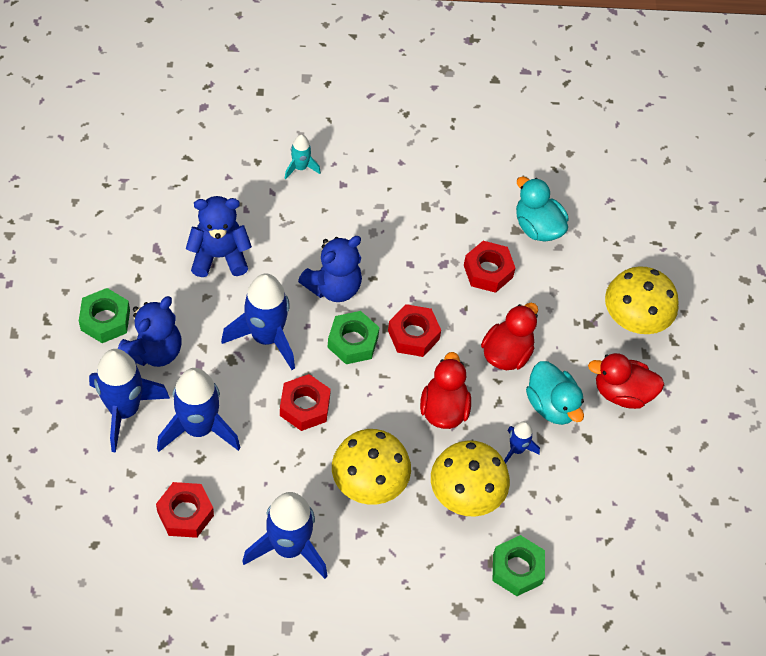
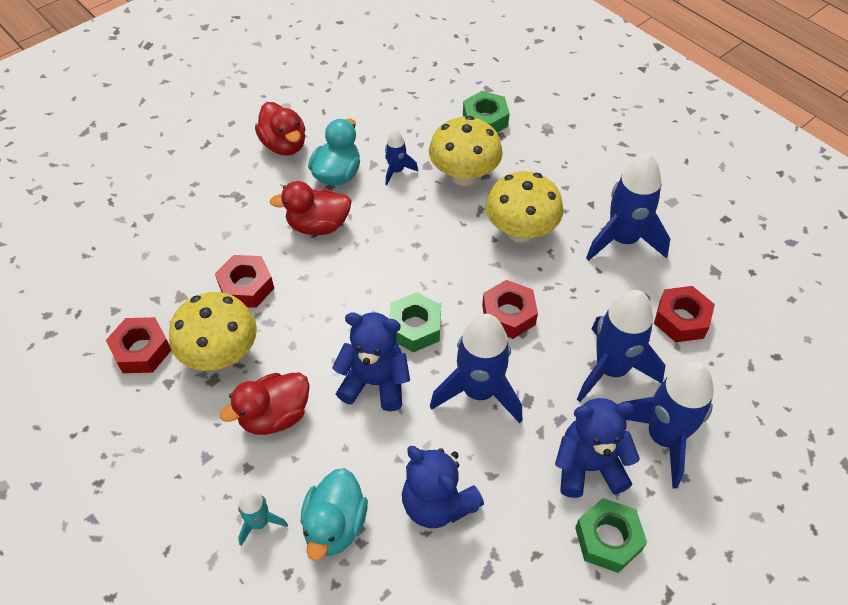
camera: 125 degrees left, 5 degrees down
(413, 335) = (364, 293): red nut -> red nut (141, 350)
(444, 409) = (410, 230): red duck -> red duck (275, 416)
(537, 227) = (163, 284): turquoise duck -> turquoise duck (335, 525)
(634, 319) = (207, 173): yellow mushroom -> yellow mushroom (221, 354)

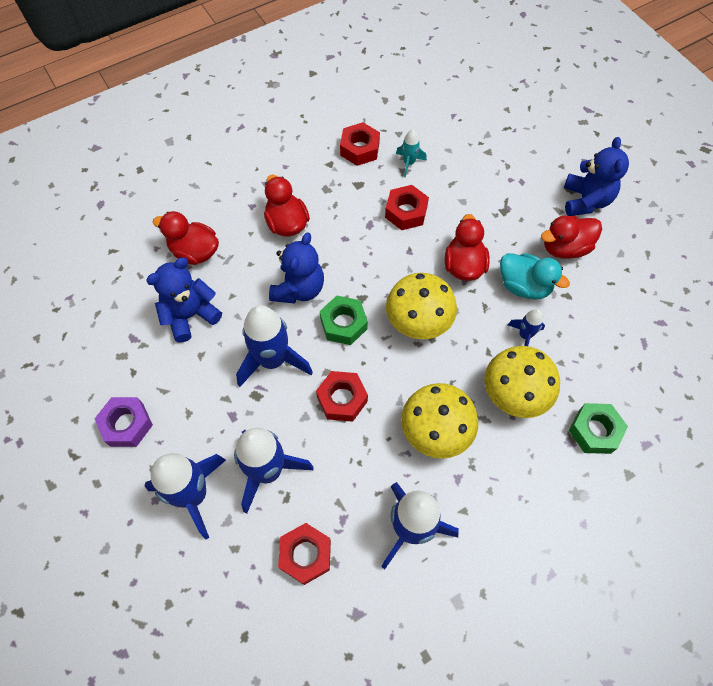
camera: 100 degrees right, 10 degrees up
(221, 354) = (346, 194): yellow mushroom -> yellow mushroom (418, 322)
(259, 523) = (210, 210): turquoise rocket -> turquoise rocket (409, 163)
(335, 525) = (195, 252): turquoise duck -> red duck
(588, 467) = (186, 427): blue teddy bear -> blue teddy bear (585, 201)
(608, 539) = (127, 424): green nut -> purple nut

